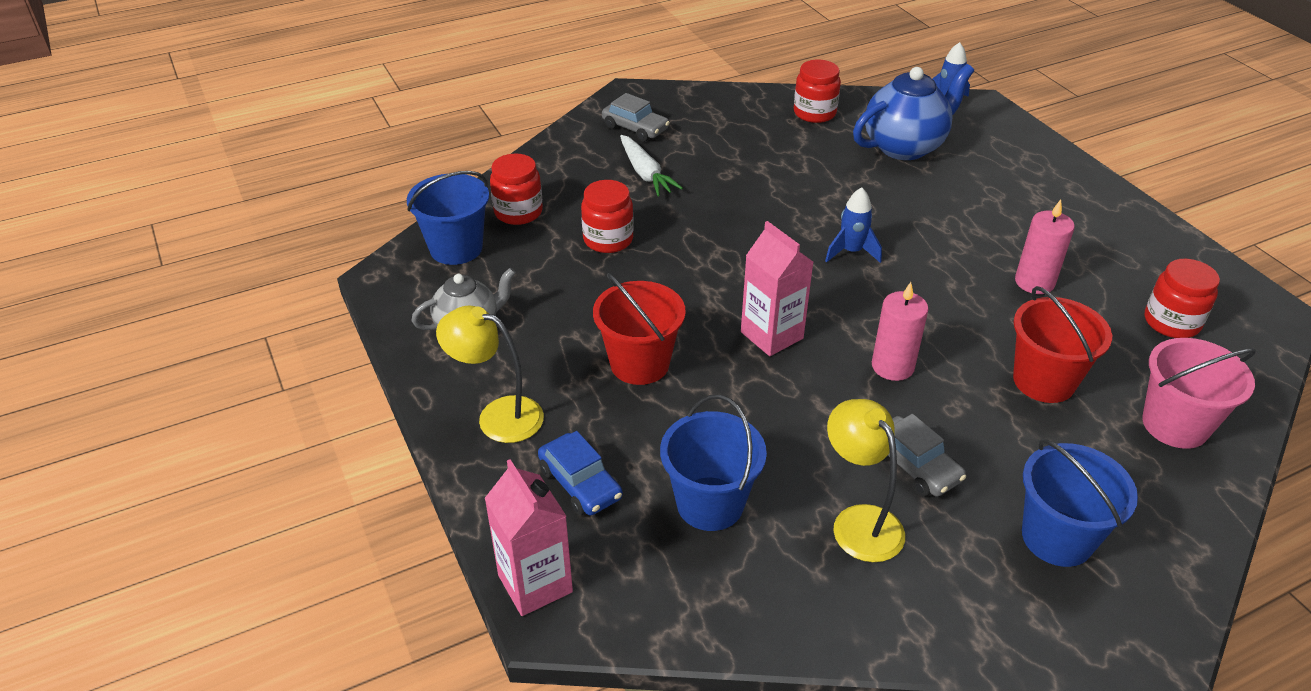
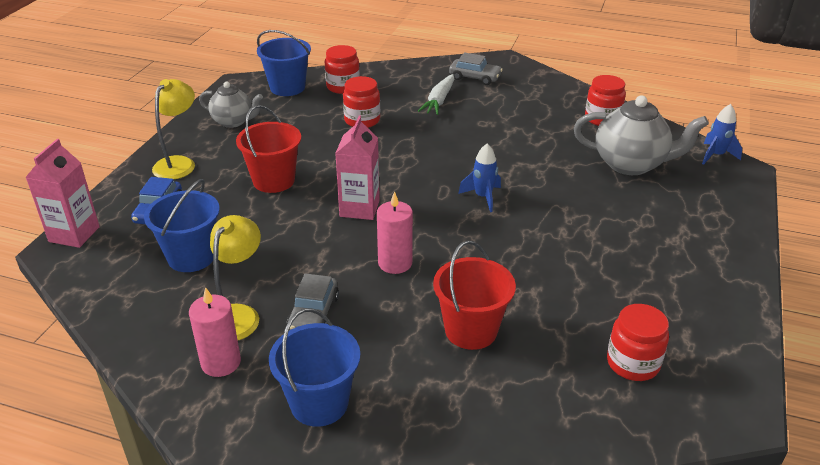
camera: 45 degrees right, 5 degrees down
(498, 416) = (179, 163): yellow lamp -> yellow lamp turned 45 degrees clockwise
(635, 128) = (475, 77): grey car -> grey car turned 60 degrees counterclockwise
(905, 146) = (631, 164): blue teapot -> grey teapot
(1034, 282) = (573, 280): pink candle -> pink candle (221, 362)
(1175, 425) = (512, 413): pink bucket -> none

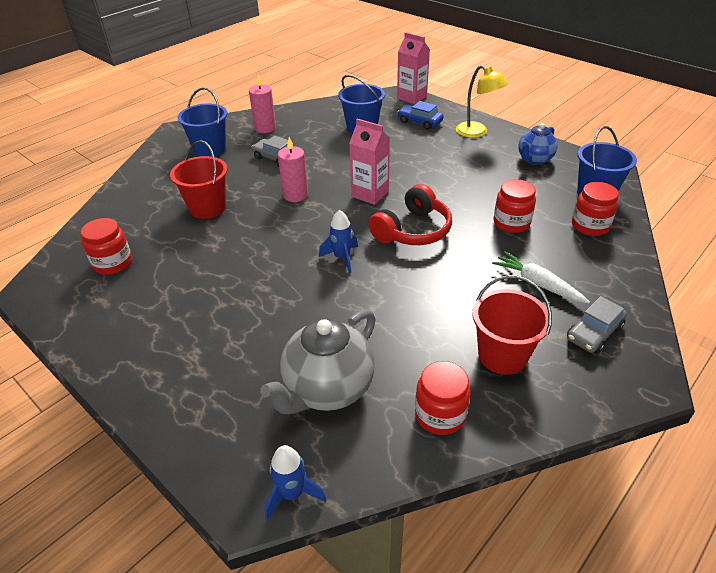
camera: 115 degrees right, 5 degrees up
(233, 122) = (534, 159): grey teapot -> blue teapot
(238, 315) = (297, 136): yellow lamp -> none
(273, 181) = (431, 165): red bucket -> red bucket (502, 355)
(409, 167) = (412, 230): none -> red headphones

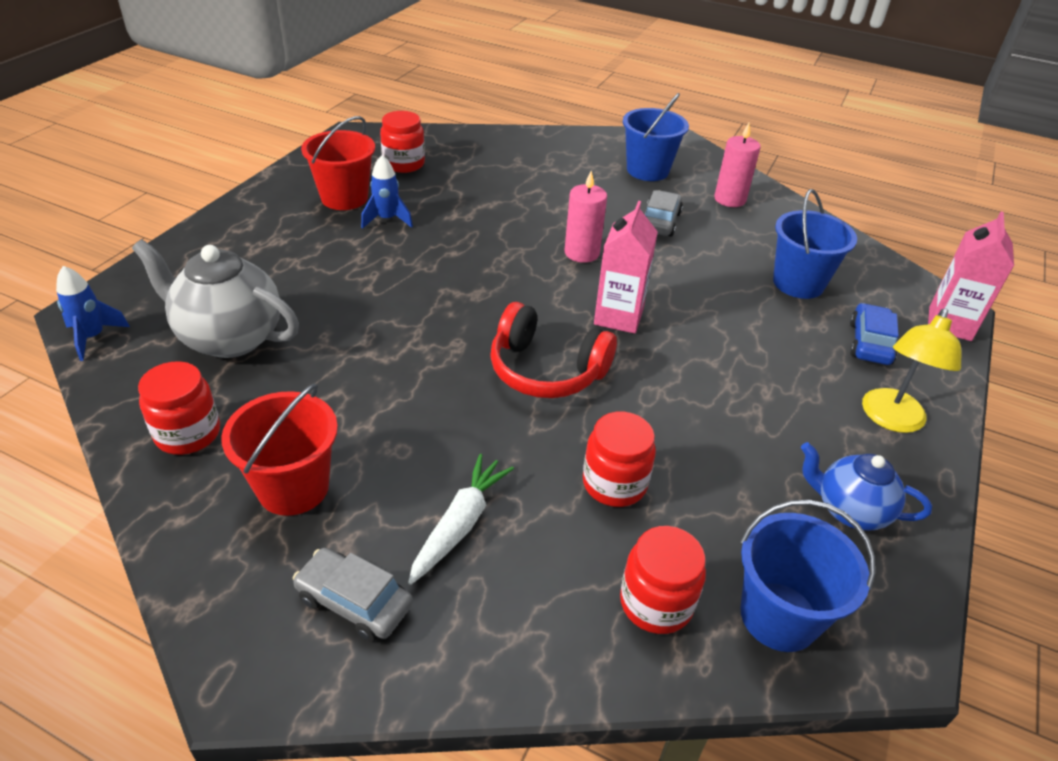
camera: 70 degrees right, 0 degrees up
(207, 208) = (523, 196): red bucket -> red bucket (344, 198)
(342, 258) = (461, 313): blue rocket -> blue rocket (387, 219)

